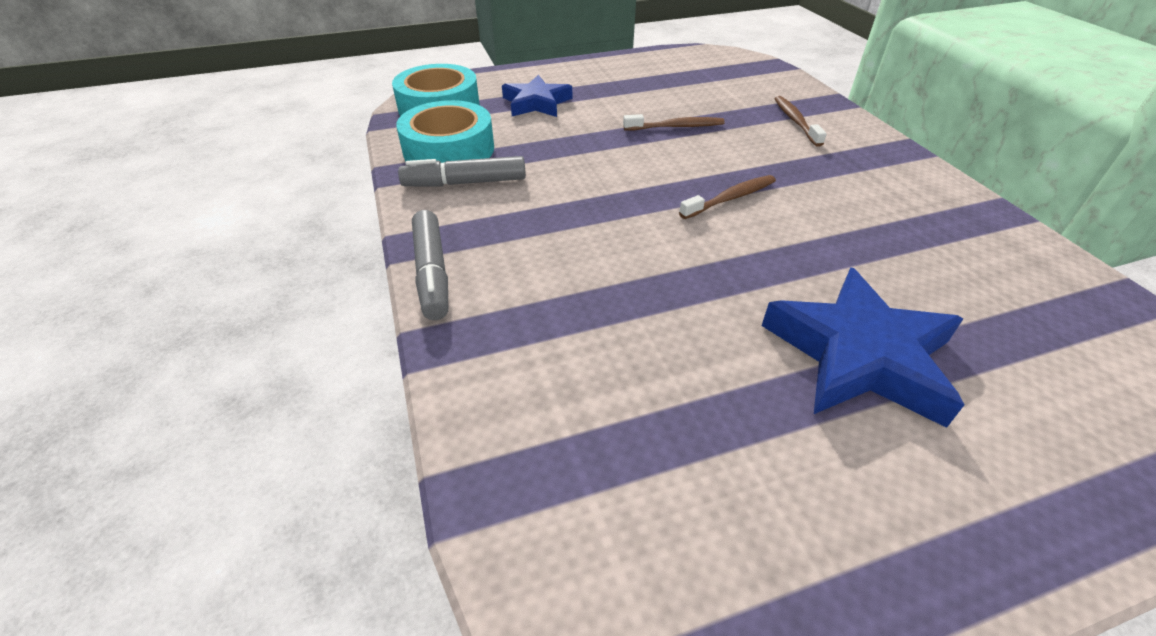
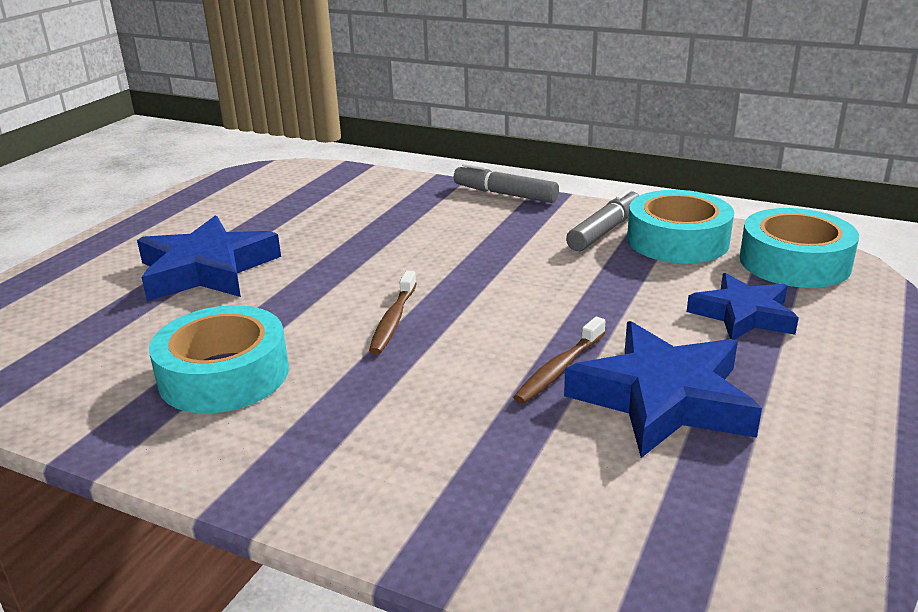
camera: 135 degrees right, 15 degrees down
(653, 97) = (662, 399): none -> blue star
(795, 121) = (440, 468): brown toothbrush -> none
(891, 220) = (224, 375): none -> turquoise tape

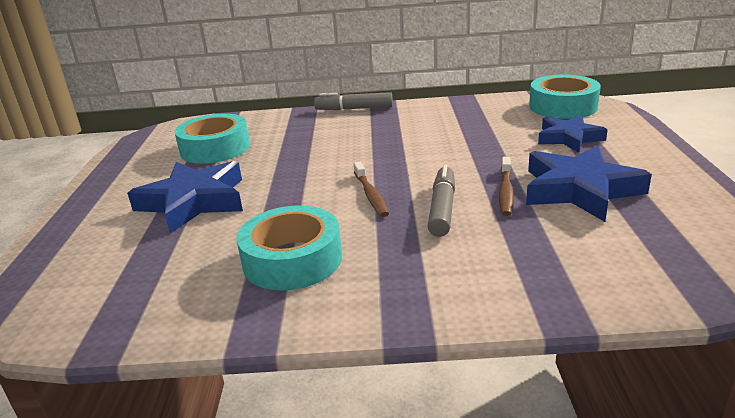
camera: 25 degrees left, 0 degrees up
(604, 231) = (440, 115): grey marker -> grey marker (442, 209)
(677, 240) = (488, 110): turquoise tape -> turquoise tape (215, 148)

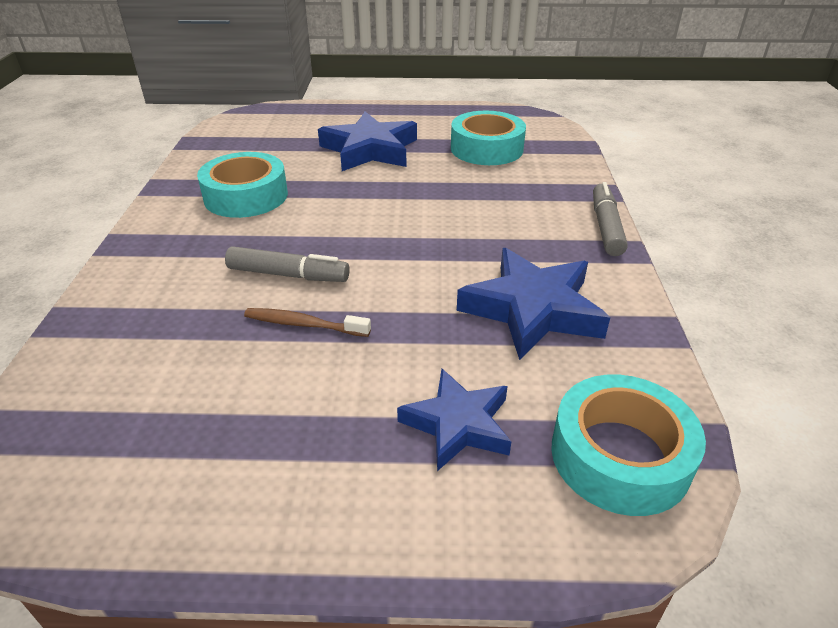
camera: 90 degrees right, 10 degrees up
(371, 195) = (340, 233): brown toothbrush -> none
(579, 190) = (278, 390): blue star -> blue star (532, 309)

